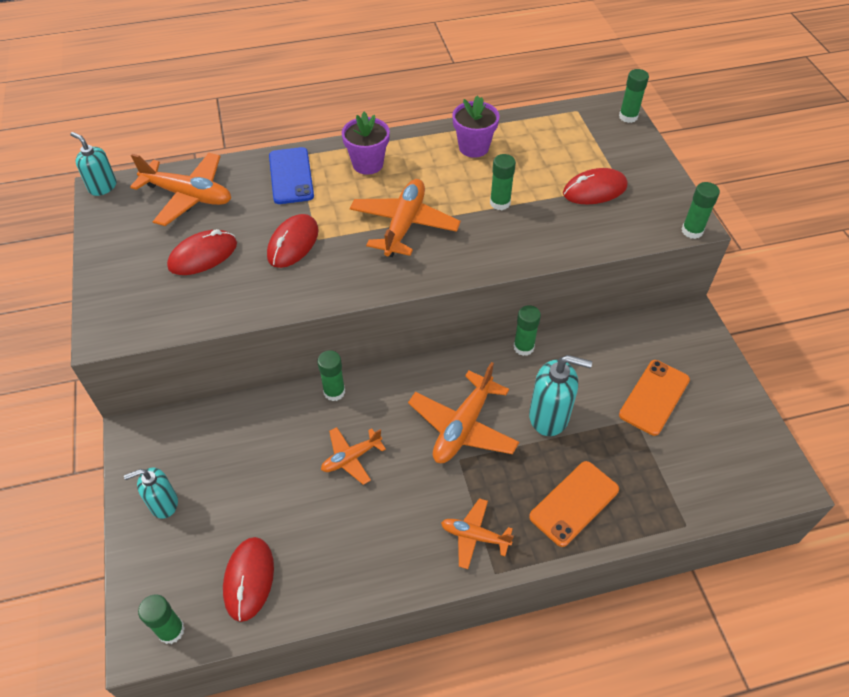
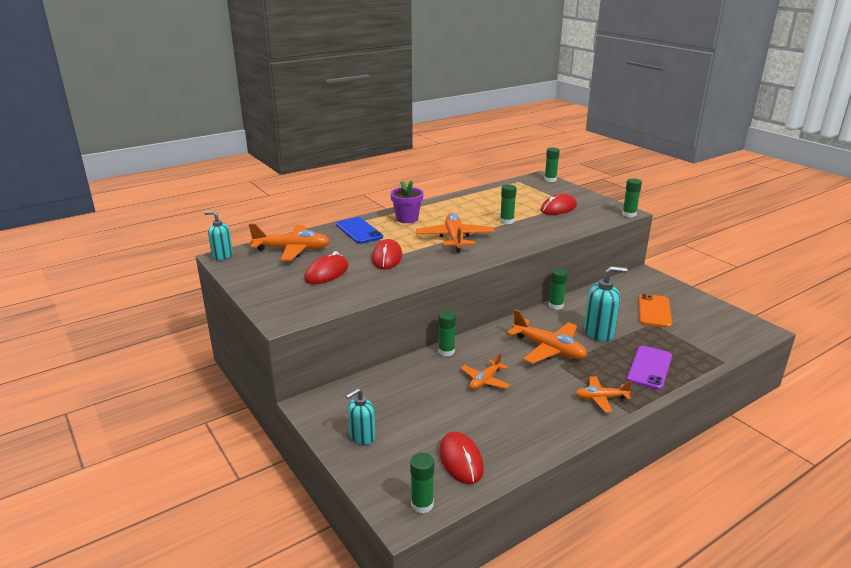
camera: 20 degrees left, 25 degrees down
(463, 427) = (548, 349): orange plane -> orange plane turned 60 degrees counterclockwise
(473, 147) = (469, 203): purple flower pot -> none
(574, 503) = (649, 368): orange phone -> purple phone

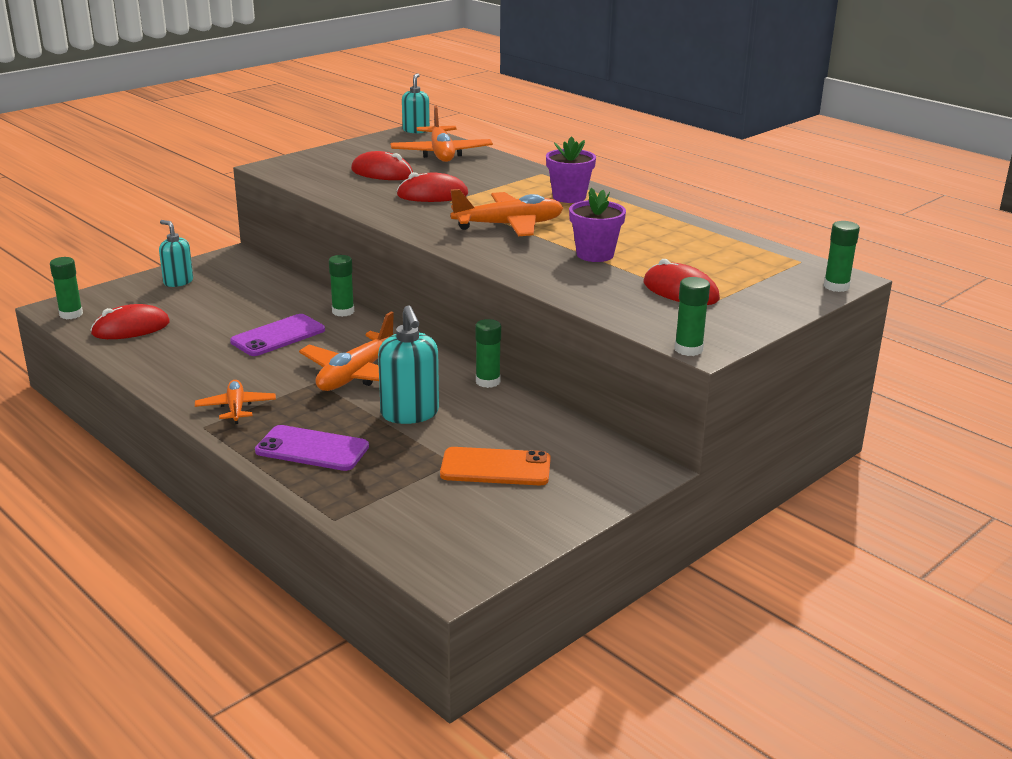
camera: 80 degrees right, 0 degrees up
(359, 231) = (512, 176): blue phone -> none
(485, 380) = (278, 336): orange plane -> purple phone
(506, 221) = (595, 254): green glue stick -> purple flower pot

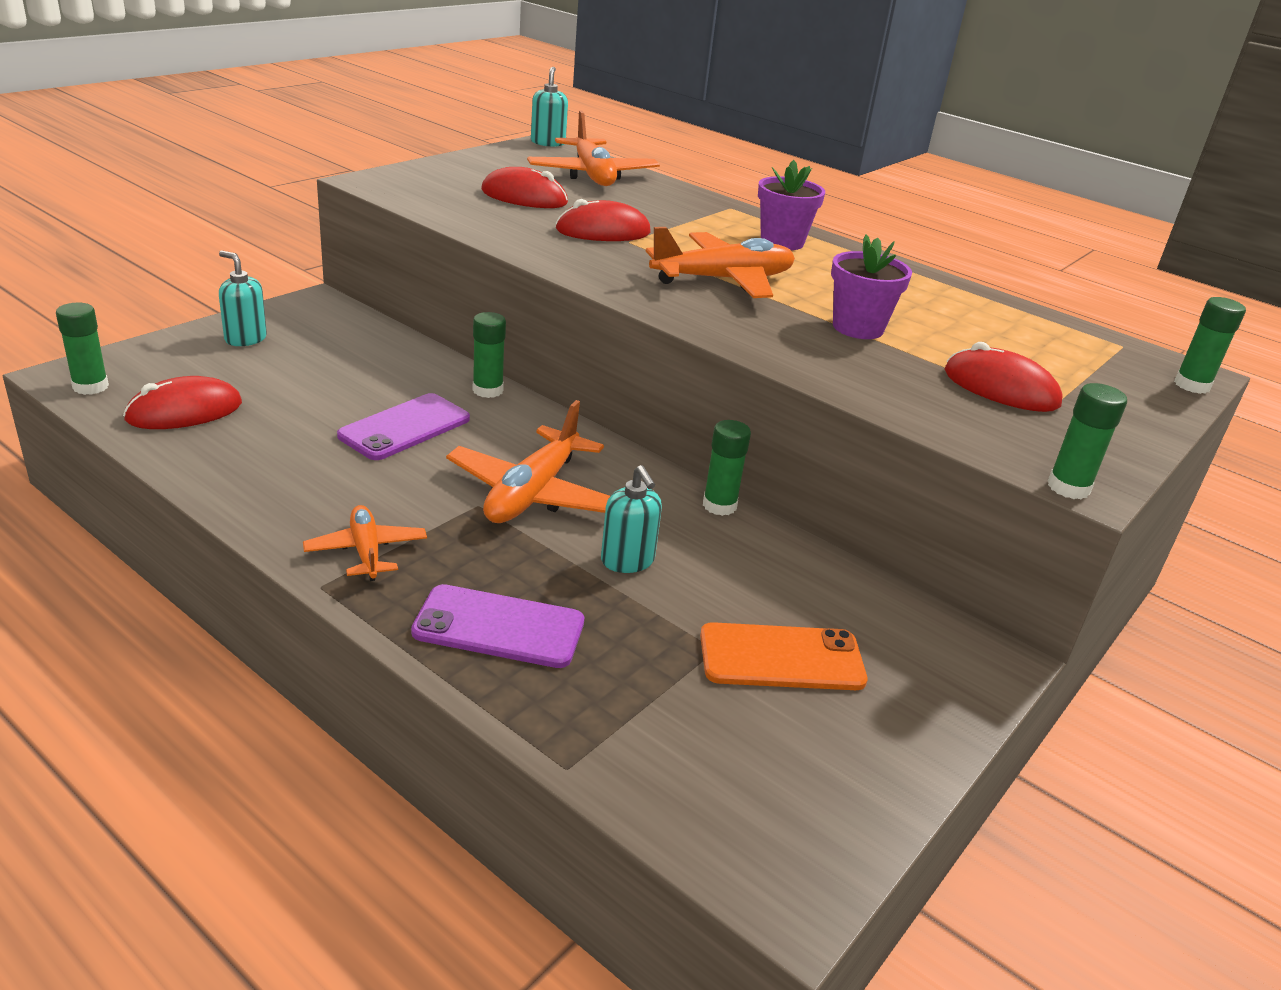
camera: 10 degrees left, 5 degrees up
(410, 414) = (627, 561): turquoise soap dispenser -> turquoise soap dispenser, size x0.66

